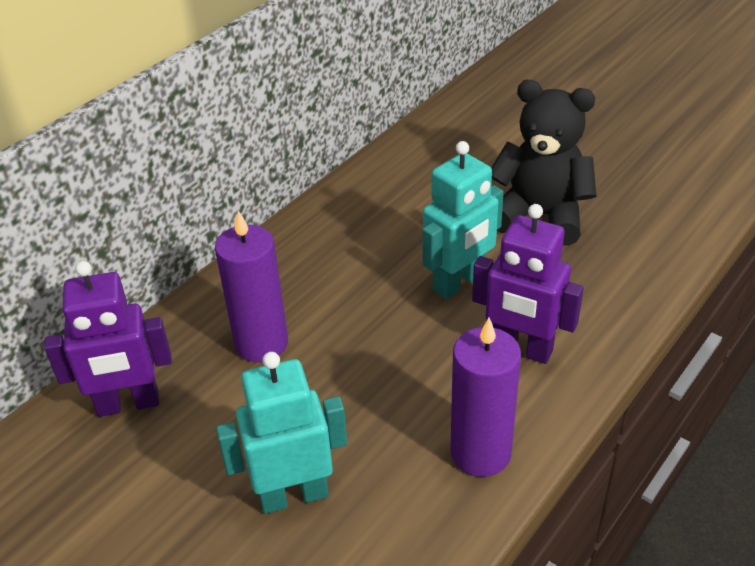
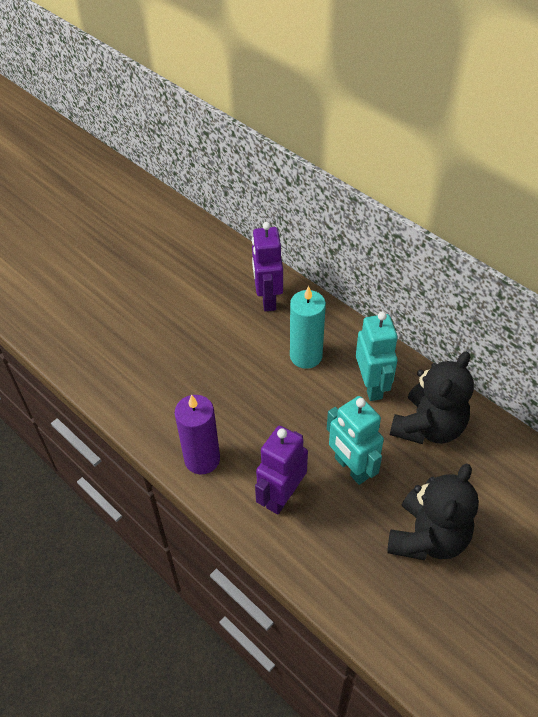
camera: 95 degrees right, 10 degrees up
(261, 343) = (306, 356): purple candle -> turquoise candle
(293, 495) = (193, 370): turquoise robot -> turquoise robot (372, 386)
(381, 217) = (428, 427): none -> black teddy bear

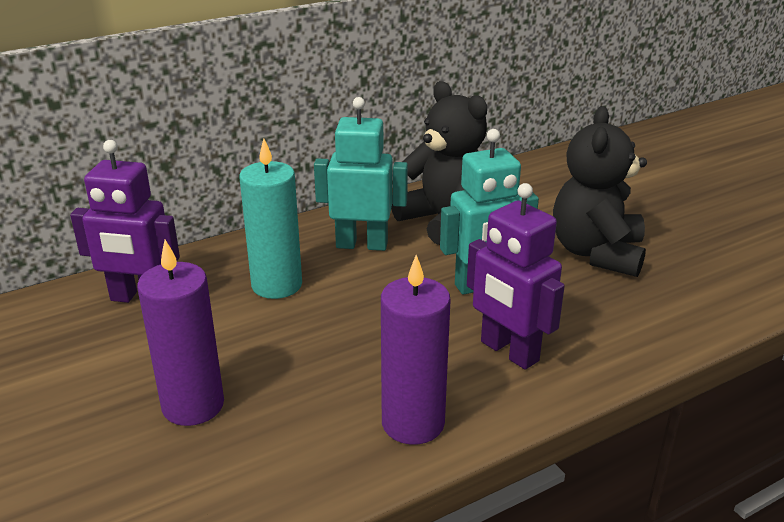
camera: 75 degrees left, 20 degrees down
(188, 358) = (193, 405): none -> purple candle
(427, 537) = (596, 253): black teddy bear -> black teddy bear turned 120 degrees counterclockwise

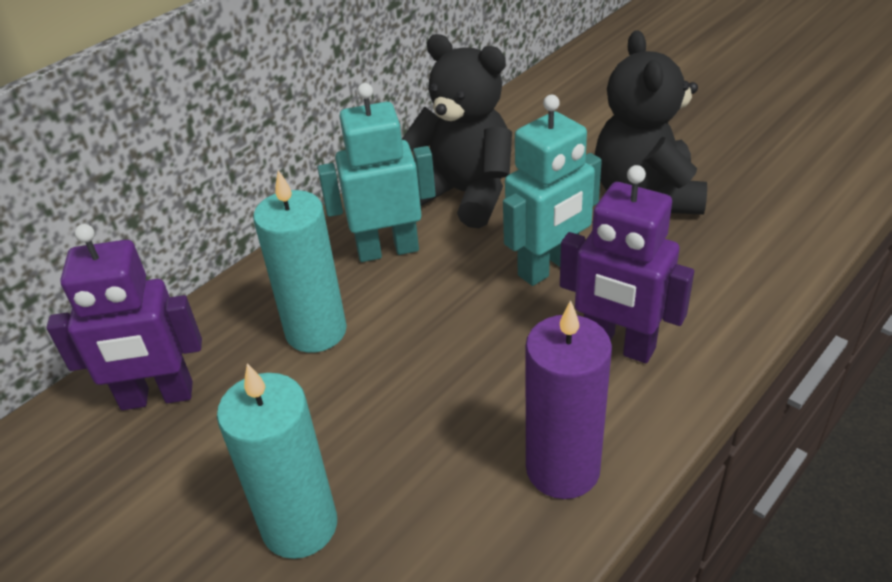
camera: 15 degrees left, 10 degrees up
(193, 405) = (300, 526): purple candle -> turquoise candle

